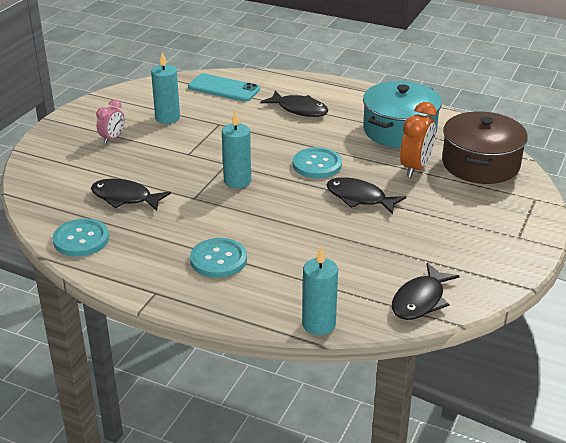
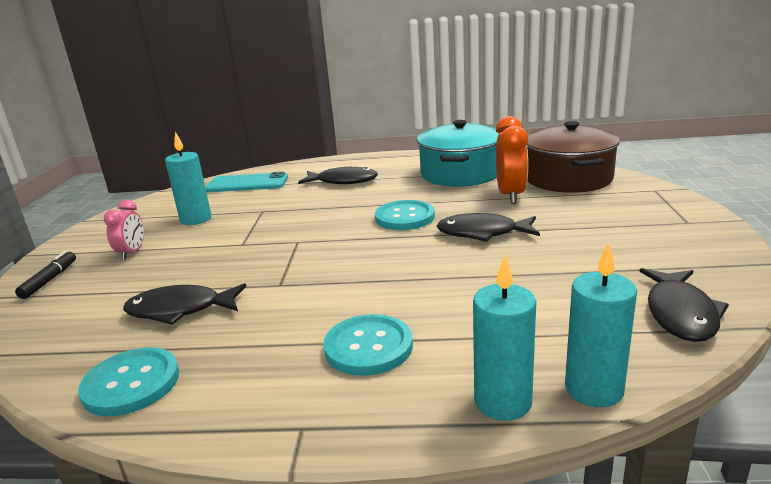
camera: 20 degrees left, 10 degrees down
(54, 147) = (50, 280): none -> black marker
(237, 181) = (324, 253): turquoise candle -> turquoise candle (503, 402)

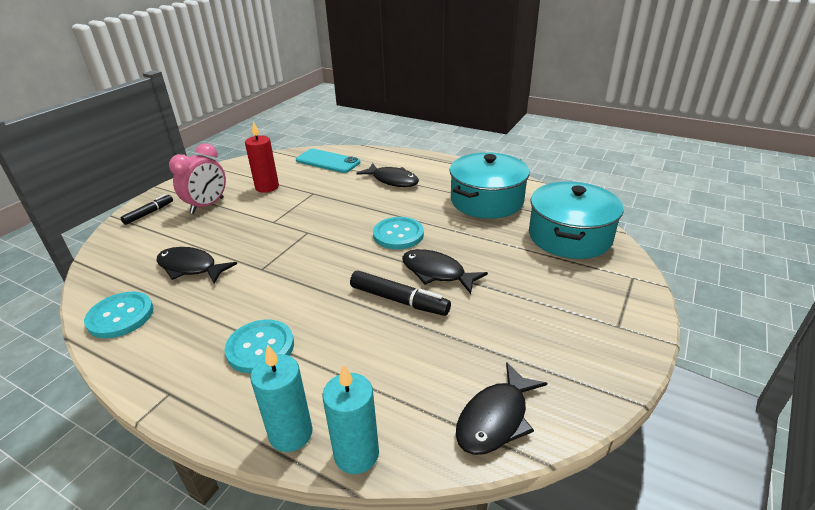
camera: 25 degrees right, 10 degrees up
(132, 253) = (207, 206): pink clock -> pink clock, size x1.61
(196, 219) = (267, 187): turquoise candle -> red candle
(473, 263) = (399, 300): none -> black marker
(510, 195) = (500, 239): orange clock -> none
(568, 178) = (570, 236): brown pot -> turquoise pot

